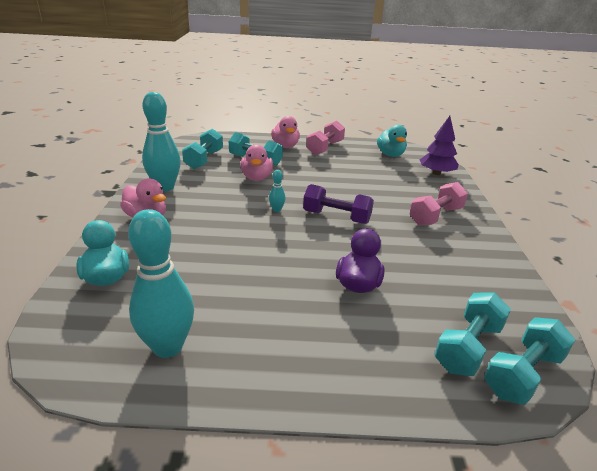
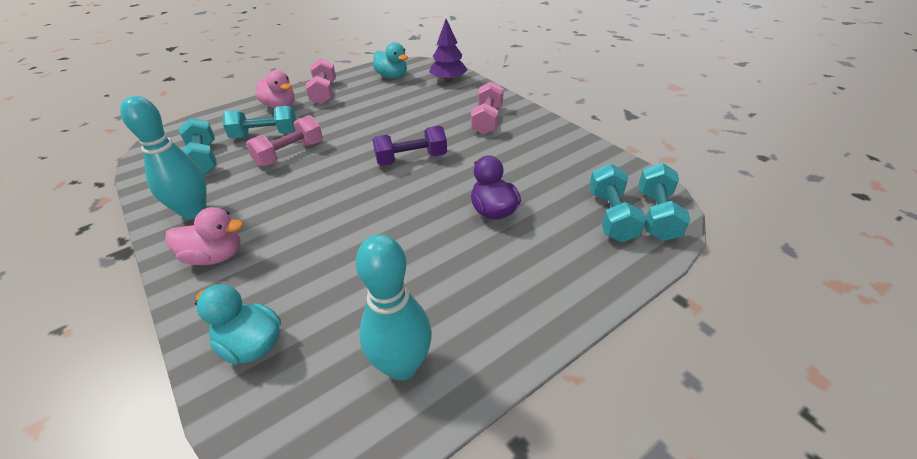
camera: 35 degrees left, 10 degrees up
(256, 178) = (290, 154): pink duck -> pink dumbbell
(276, 210) = (349, 178): turquoise bowling pin -> none

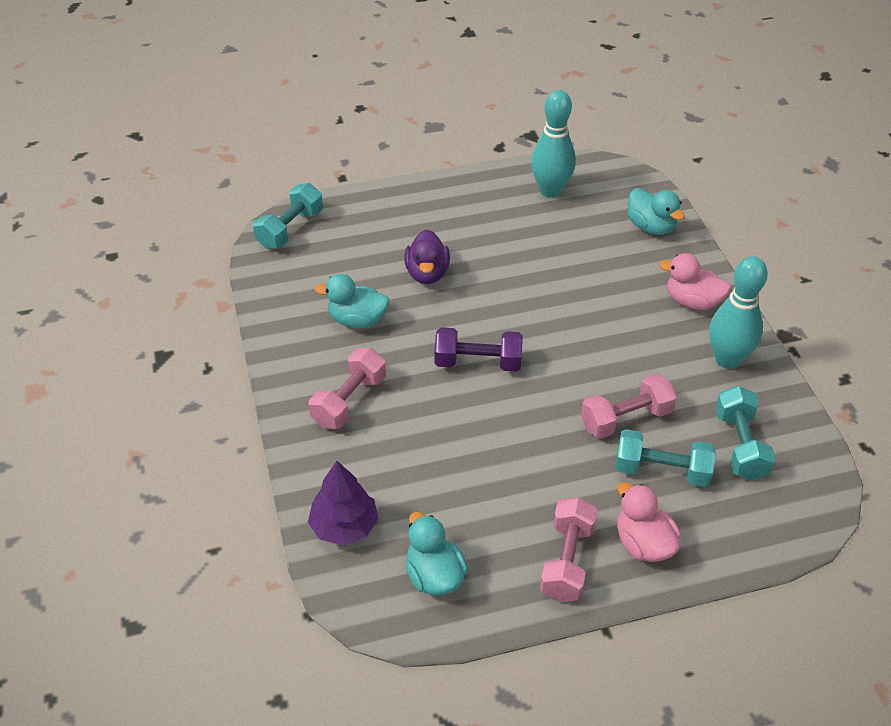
camera: 160 degrees left, 5 degrees up
(522, 162) = (357, 320): none -> turquoise duck
(611, 216) = (329, 239): turquoise dumbbell -> none

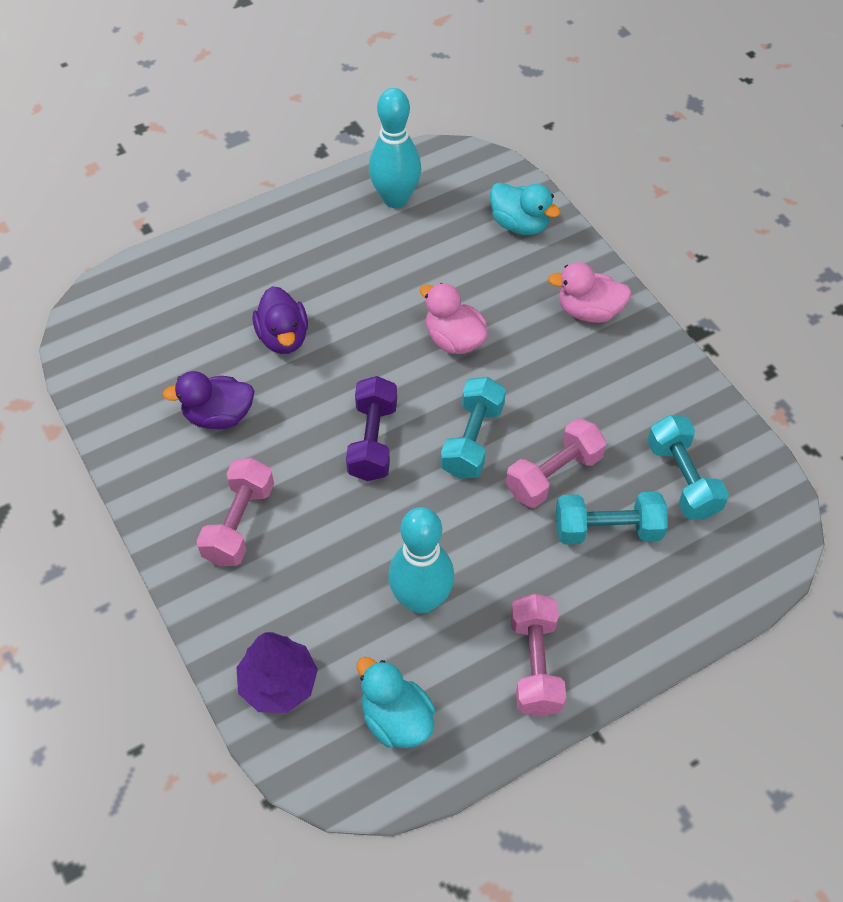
camera: 15 degrees left, 10 degrees up
(290, 229) = (104, 311): turquoise dumbbell -> turquoise dumbbell (472, 440)
(357, 320) = (218, 416): turquoise duck -> purple duck
(478, 363) = (372, 441): purple dumbbell -> purple dumbbell turned 75 degrees counterclockwise
(643, 544) = (610, 623): pink duck -> pink duck (454, 340)
(727, 359) = (643, 376): turquoise bowling pin -> turquoise bowling pin (421, 599)

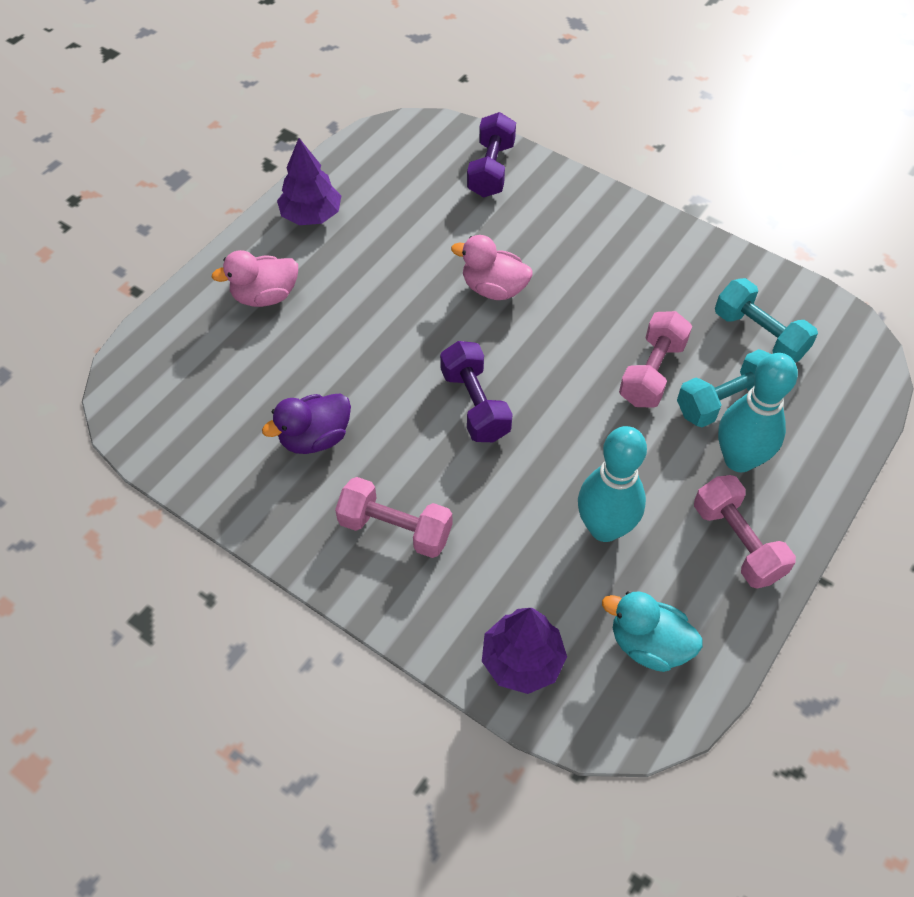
camera: 25 degrees left, 0 degrees up
(239, 523) = (395, 529): pink dumbbell -> pink dumbbell turned 60 degrees counterclockwise
(283, 337) = (334, 343): purple duck -> none
(331, 212) = (311, 215): none -> purple tree
(395, 199) = (365, 184): turquoise bowling pin -> turquoise bowling pin (739, 459)
(472, 440) = (563, 370): turquoise dumbbell -> none
(520, 224) = (491, 170): turquoise duck -> purple dumbbell
(588, 311) = (595, 223): pink duck -> pink duck (265, 296)

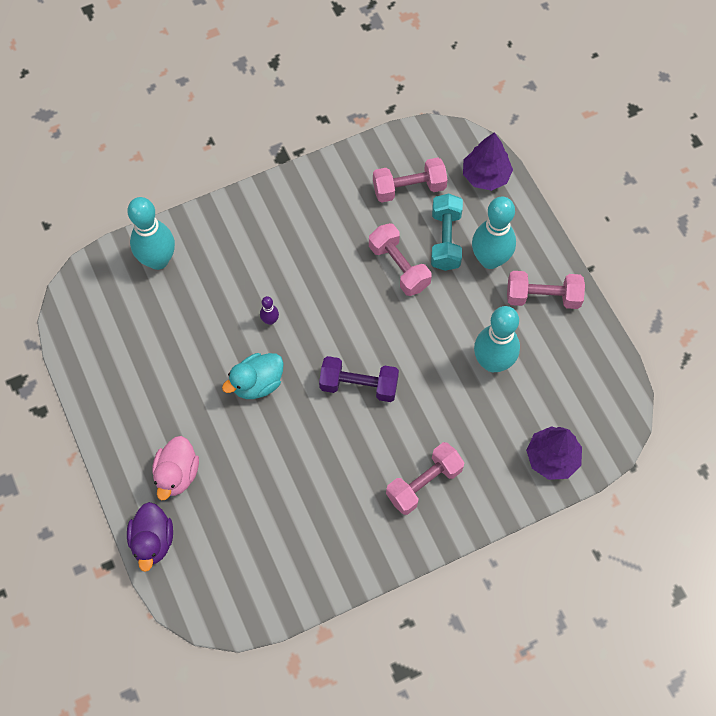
camera: 60 degrees left, 10 degrees up
(311, 215) = (118, 405): purple tree -> purple tree (485, 175)
(315, 438) = (324, 499): purple duck -> purple duck (153, 541)
(491, 170) = (158, 260): purple dumbbell -> turquoise bowling pin
(494, 289) = (270, 320): pink duck -> purple bowling pin
(648, 644) = (579, 384): turquoise duck -> turquoise duck (257, 383)
(759, 335) = (409, 188): turquoise dumbbell -> pink dumbbell

